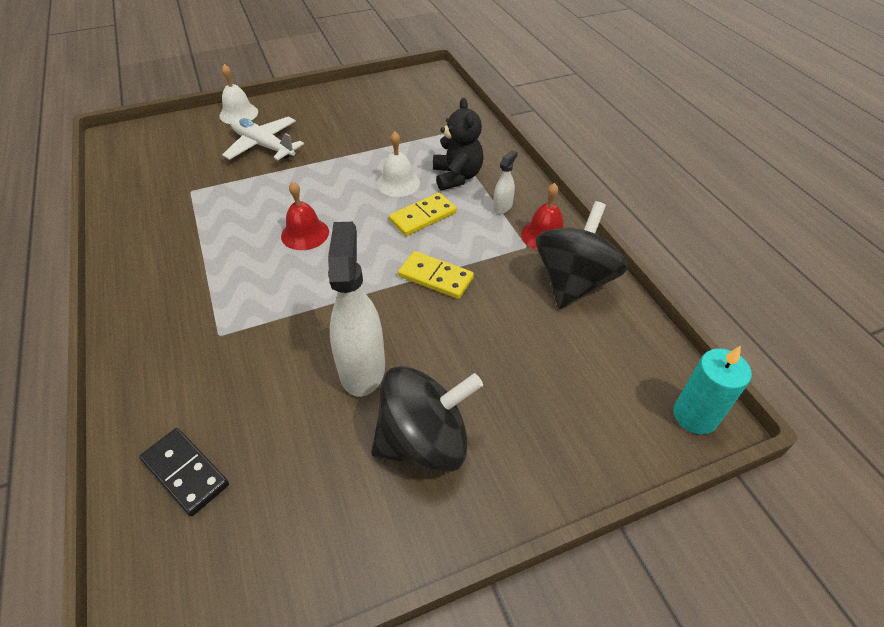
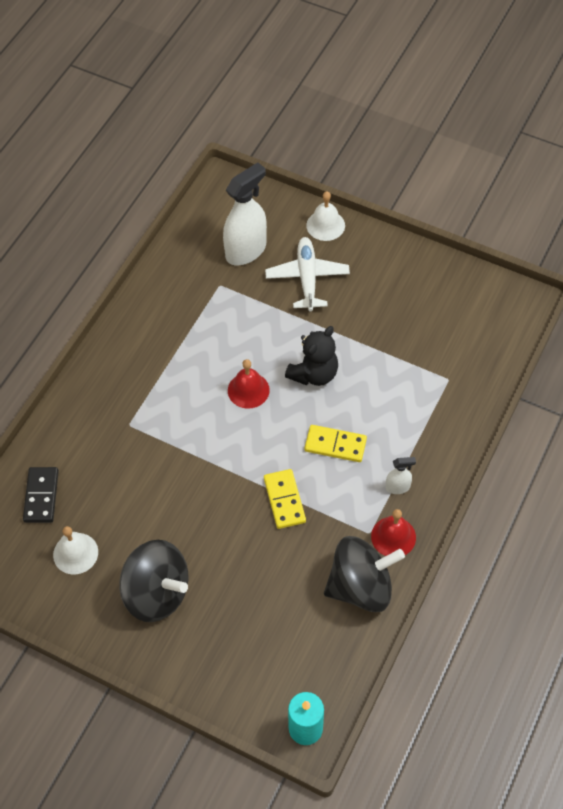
camera: 50 degrees right, 10 degrees up
(362, 368) = (175, 520): white spray bottle -> white spray bottle (246, 250)
(398, 183) = (355, 399): white bell -> white bell (75, 553)
(457, 177) = (402, 431): black teddy bear -> black teddy bear (314, 374)

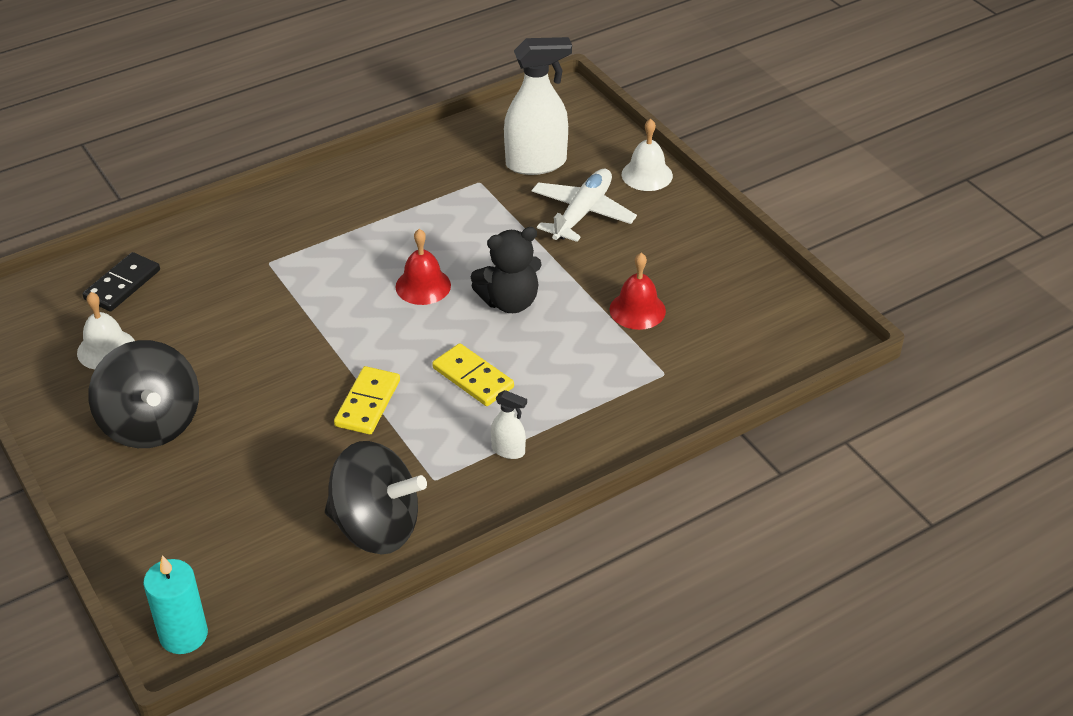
camera: 30 degrees right, 15 degrees down
(393, 536) = (459, 496): red bell -> red bell (637, 310)

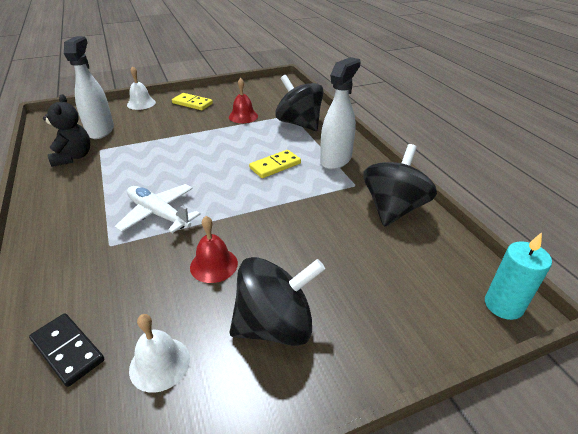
camera: 80 degrees left, 5 degrees down
(368, 403) = (285, 205): yellow domino -> yellow domino (192, 103)
(423, 286) = (184, 177): red bell -> red bell (214, 265)
(508, 450) = (336, 160): white spray bottle -> white spray bottle, size x2.14
(510, 302) = (217, 149): black teddy bear -> black teddy bear (73, 157)
(582, 213) = (157, 122): white plane -> white plane (158, 214)
(631, 389) = (299, 123): none -> black spinning top

